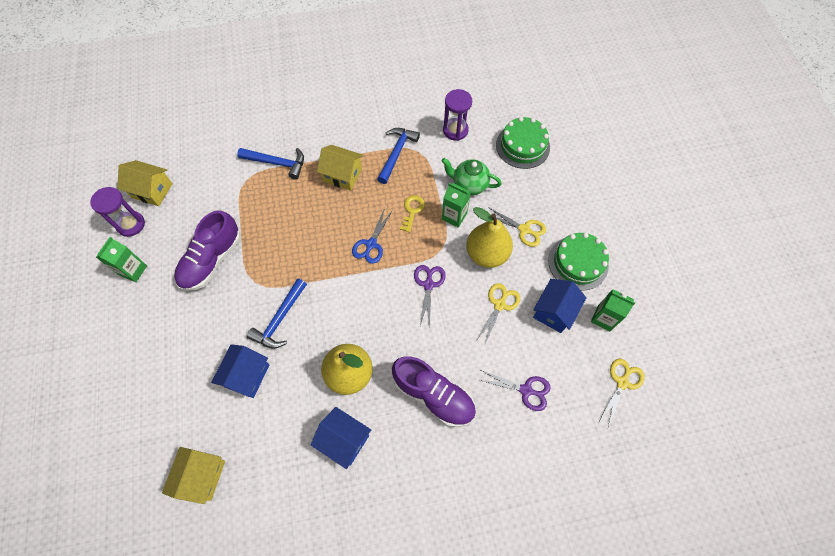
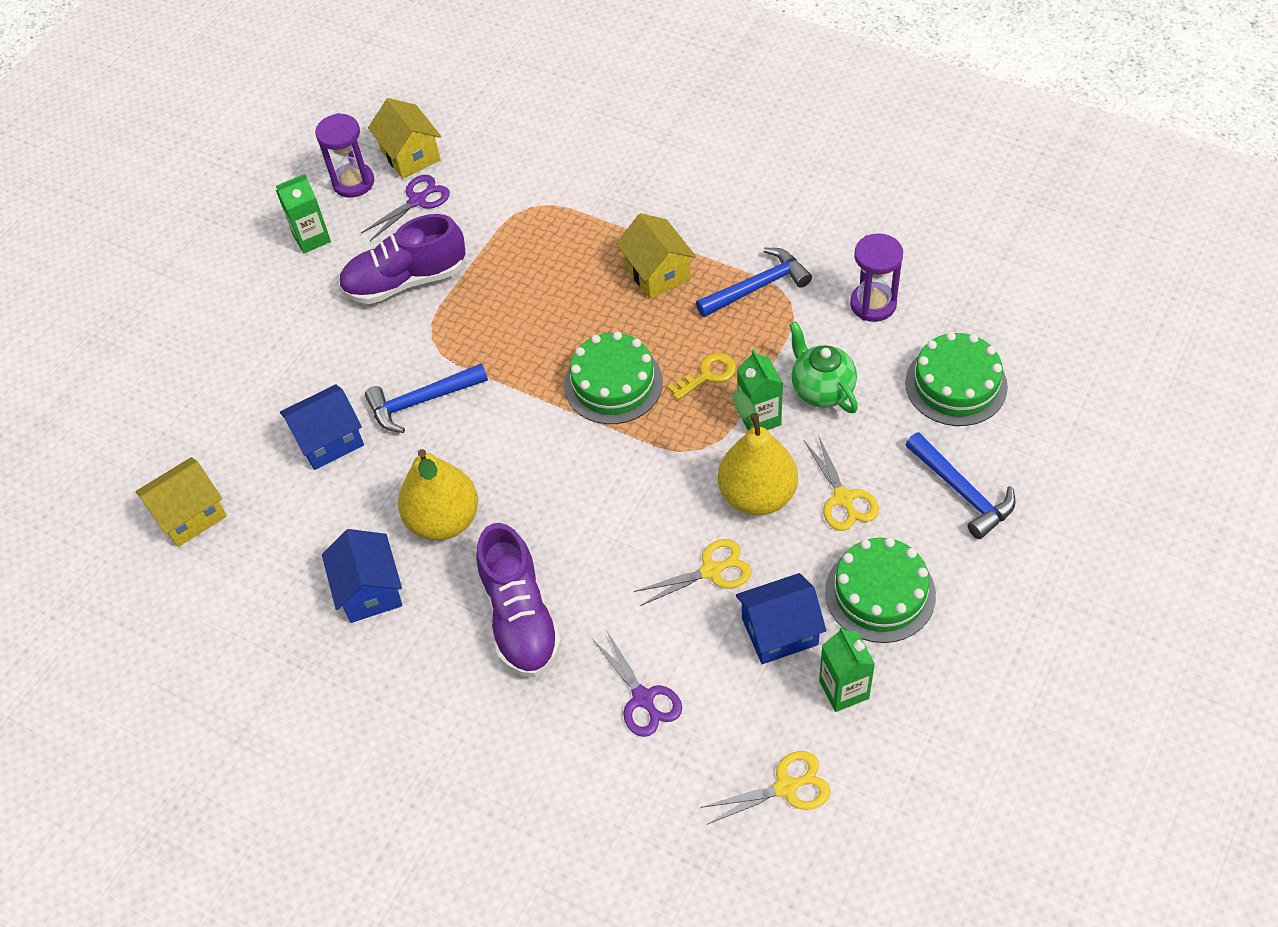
camera: 45 degrees right, 10 degrees down
(277, 163) = (587, 208): blue hammer -> blue hammer (962, 491)
(371, 244) = (613, 383): blue scissors -> green cake
(428, 285) = (640, 482): purple scissors -> purple scissors (417, 201)

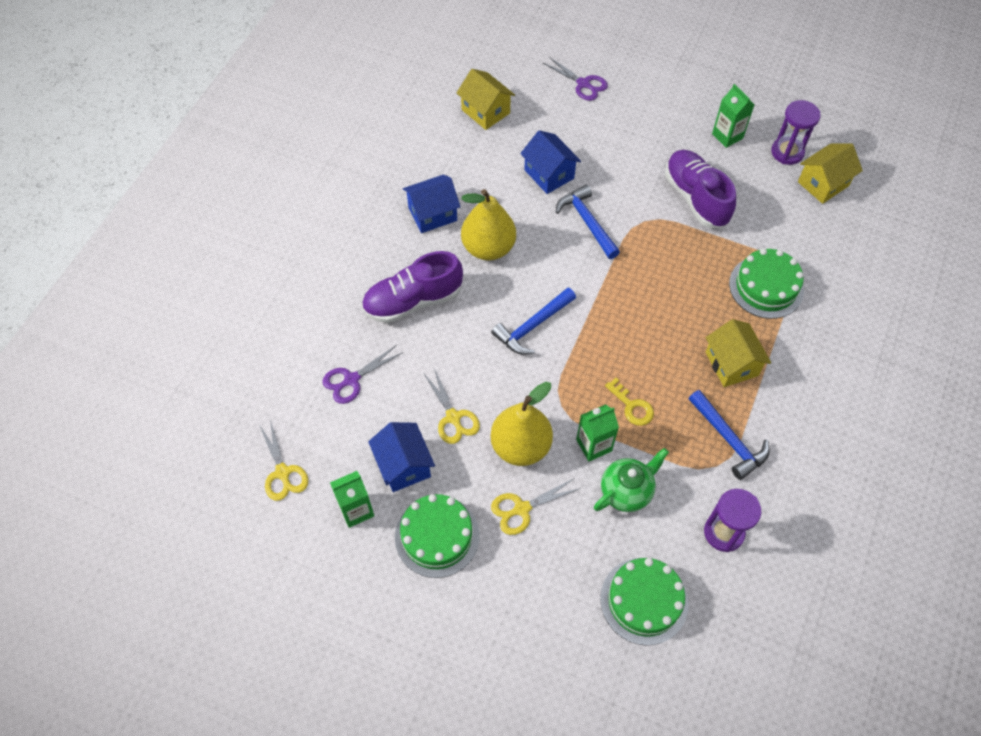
camera: 80 degrees right, 5 degrees up
(417, 201) = (776, 194): purple scissors -> purple scissors (583, 84)
(613, 383) = (616, 341): green cake -> green cake (766, 287)
(657, 273) = (731, 364): yellow house -> yellow house turned 75 degrees counterclockwise
(962, 491) = (534, 602): blue hammer -> blue hammer (532, 326)

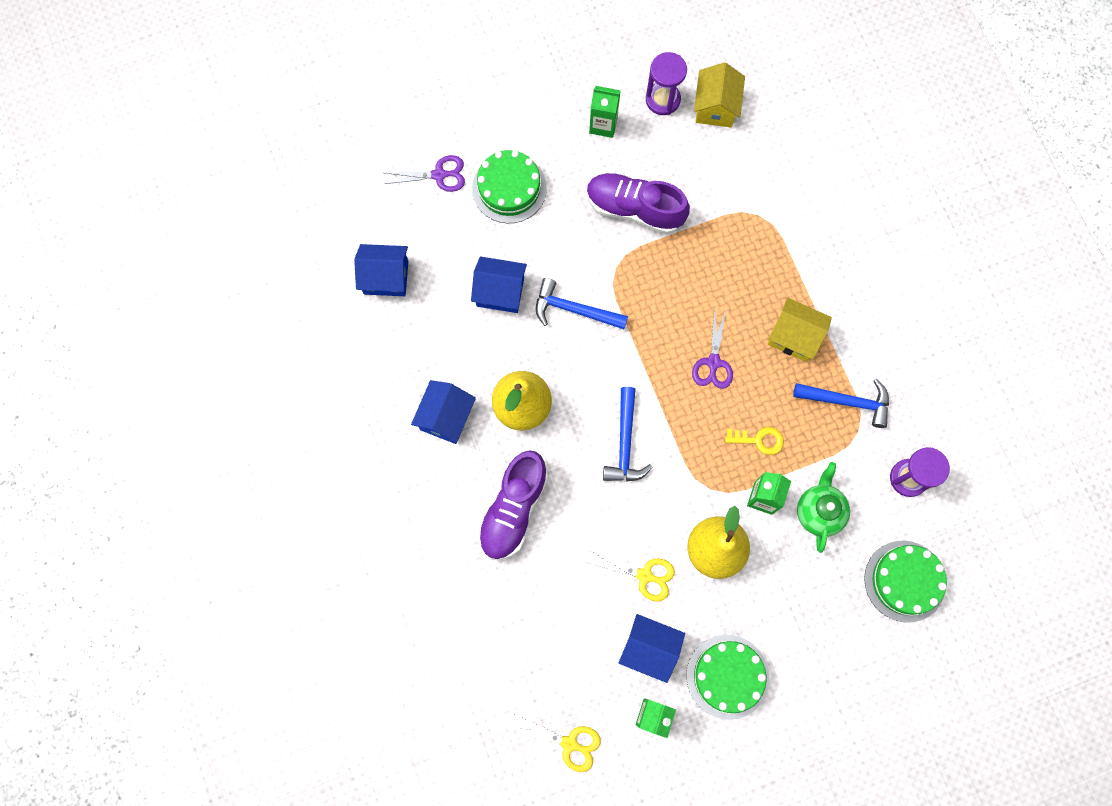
camera: 45 degrees left, 15 degrees up
(351, 380) = (538, 621): purple scissors -> purple scissors (713, 362)
(485, 111) = (386, 277): yellow house -> blue house
(522, 509) = (763, 597): yellow scissors -> none
(766, 287) = (758, 244): green cake -> green cake (509, 188)

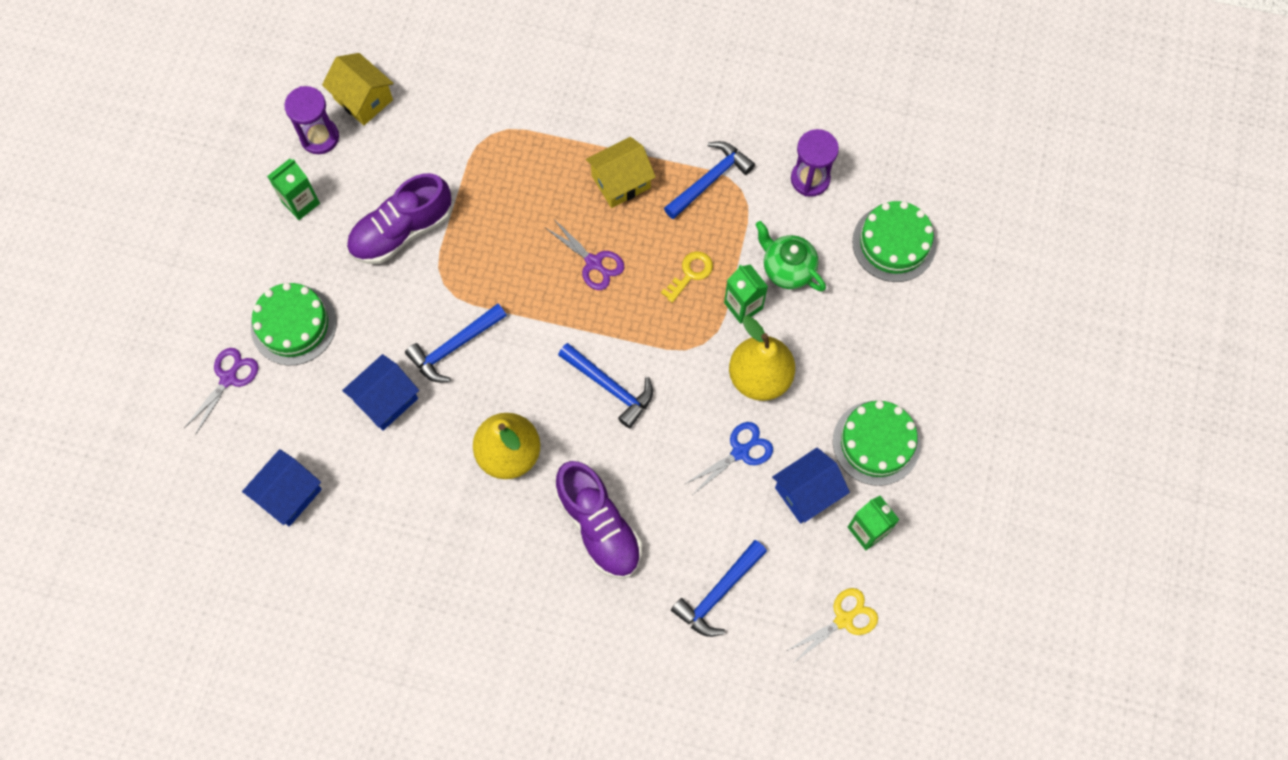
camera: 55 degrees left, 5 degrees down
(446, 417) = (467, 529): blue house -> none
(524, 633) = (718, 593): none -> blue hammer
(644, 575) = (740, 452): yellow scissors -> blue scissors

